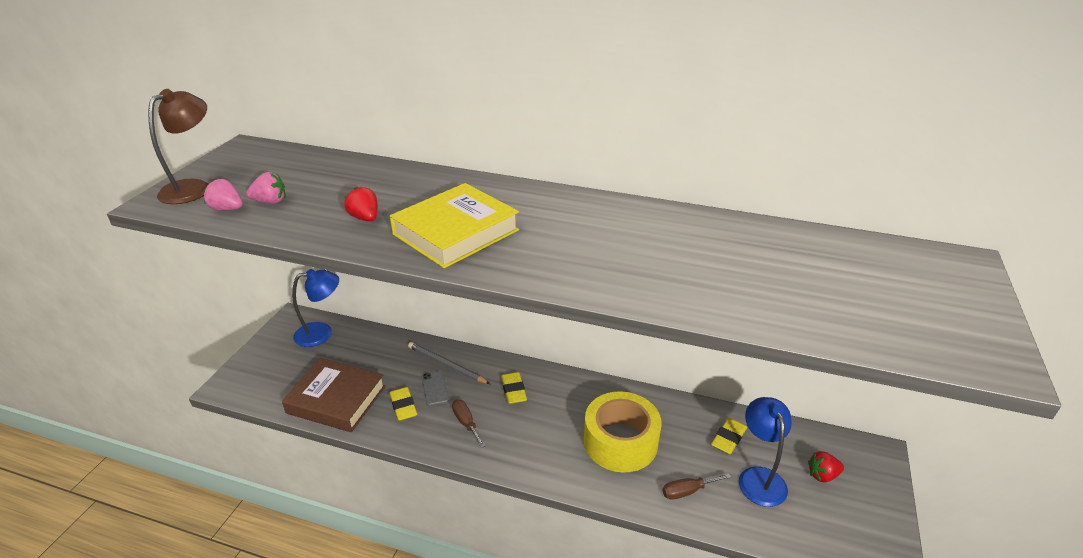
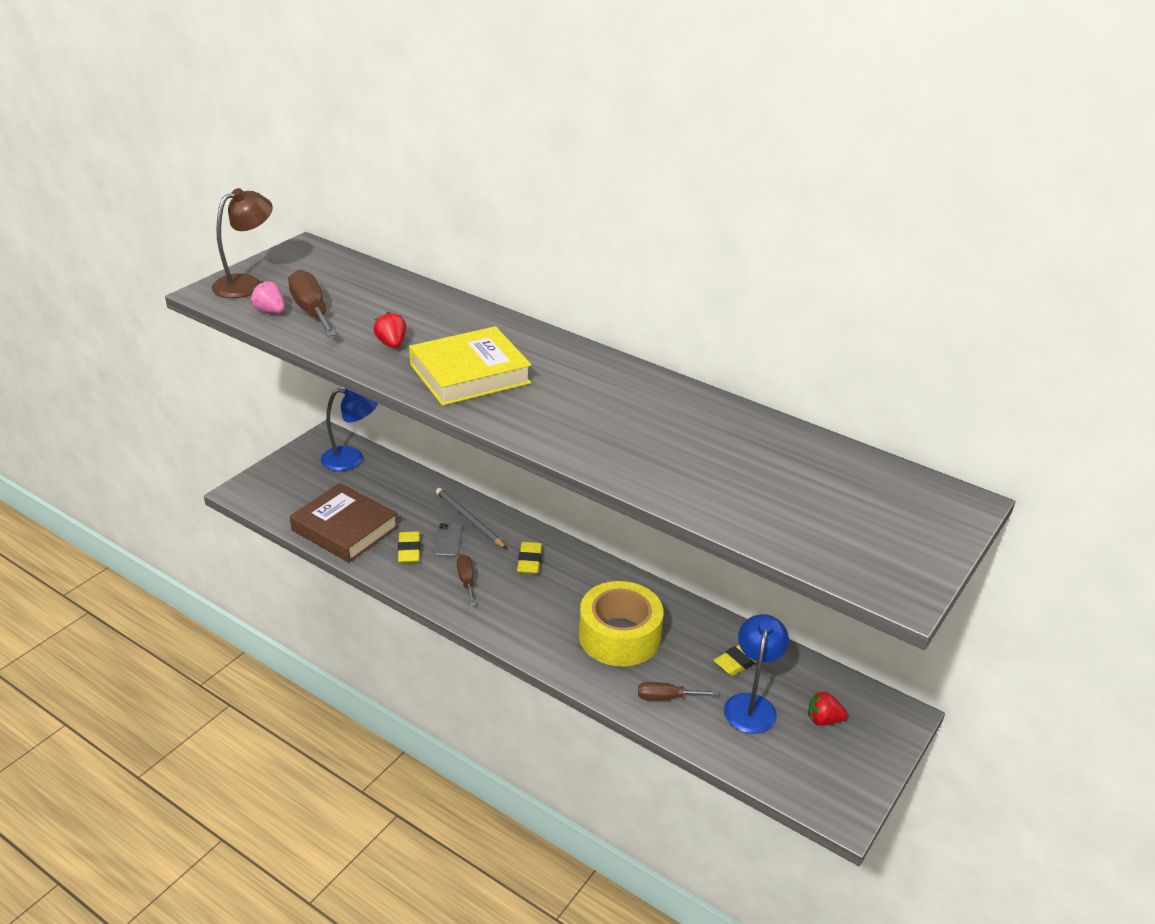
camera: 15 degrees right, 0 degrees up
(270, 201) = (311, 311): pink strawberry -> brown screwdriver

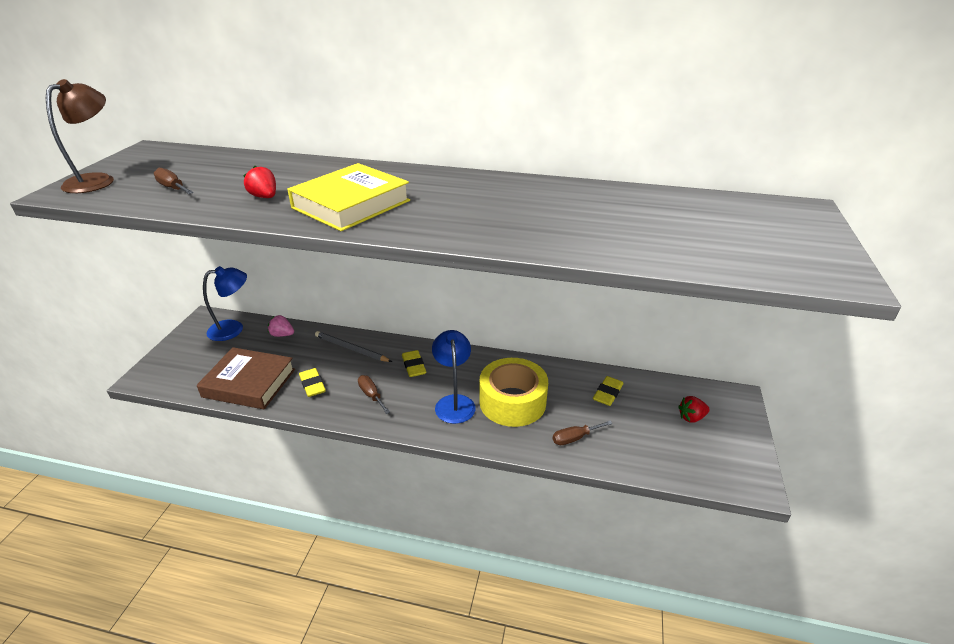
camera: 20 degrees left, 0 degrees up
(270, 311) = (130, 195): pink strawberry -> pink strawberry (282, 335)
(311, 311) = (173, 188): brown screwdriver -> brown screwdriver, size x0.60
(448, 540) = (341, 368): grey phone -> none
(751, 704) = (637, 423): blue lamp -> blue lamp (454, 402)

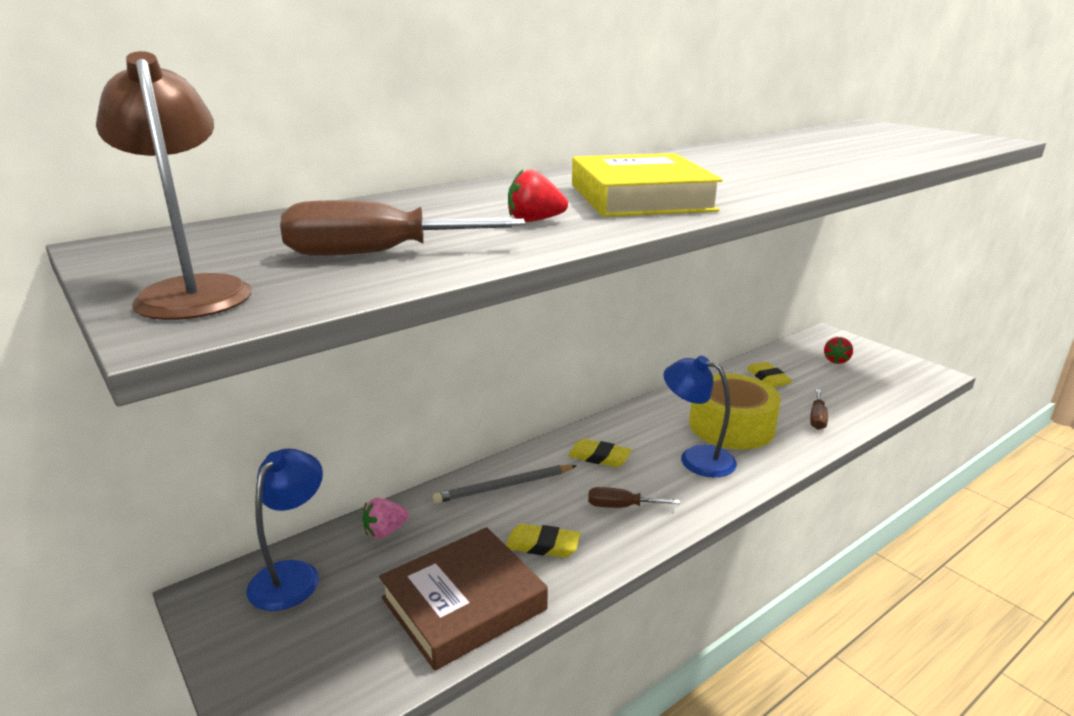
camera: 50 degrees left, 10 degrees down
(173, 188) = (376, 253): brown screwdriver -> brown screwdriver, size x1.67

